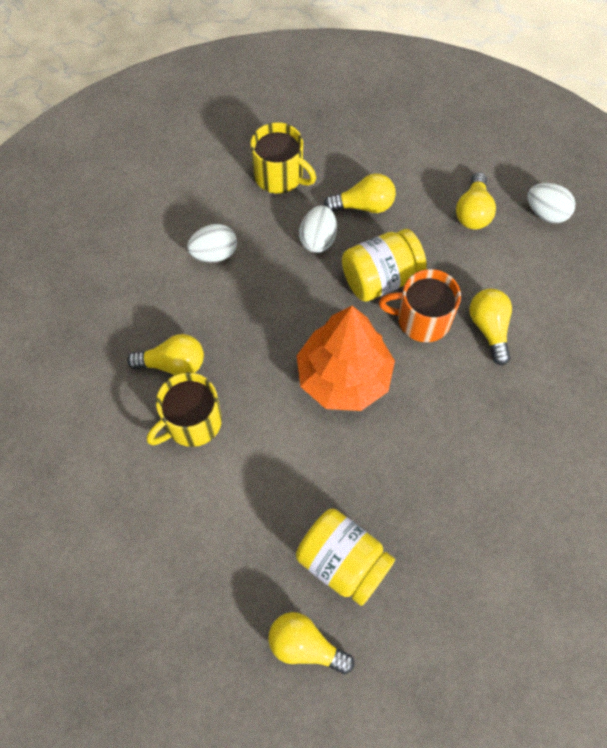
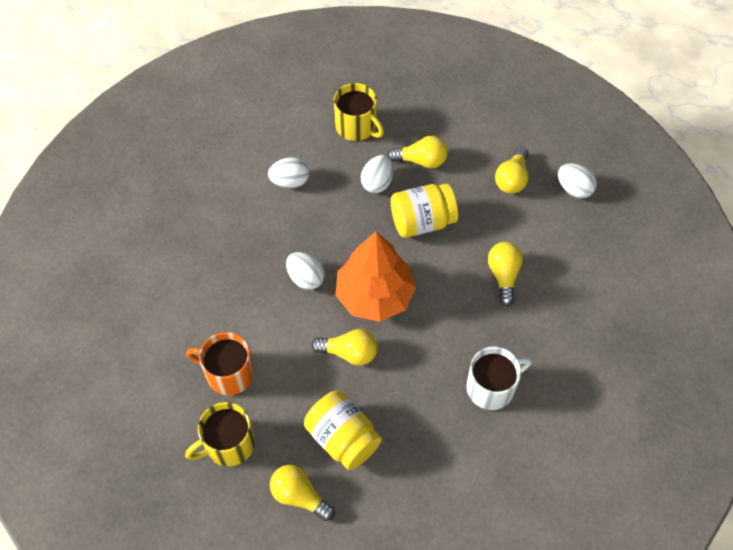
camera: 10 degrees right, 5 degrees down
(173, 364) = (239, 264): yellow light bulb -> yellow light bulb (349, 353)
(192, 422) = (245, 311): yellow mug -> yellow mug (228, 444)
(257, 369) = (306, 278): none -> white egg
(422, 319) = (449, 259): orange mug -> orange mug (228, 373)
(506, 467) = (492, 387): none -> white mug

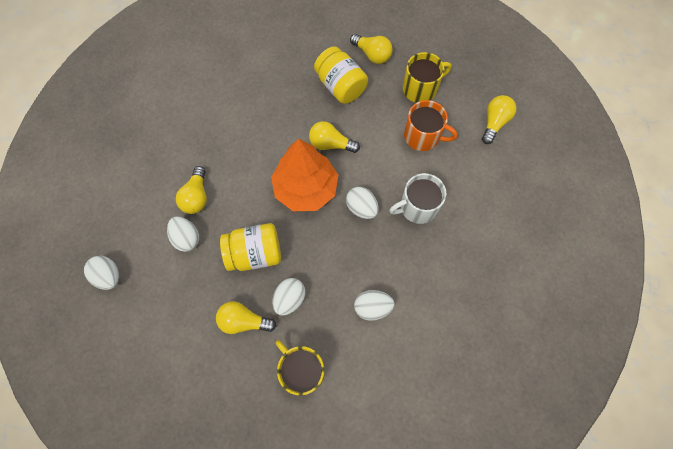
camera: 175 degrees left, 10 degrees up
(492, 387) = (228, 111): white mug -> white mug (417, 207)
(502, 231) = (187, 238): none -> white egg
(512, 179) = (162, 292): yellow light bulb -> yellow light bulb (494, 122)

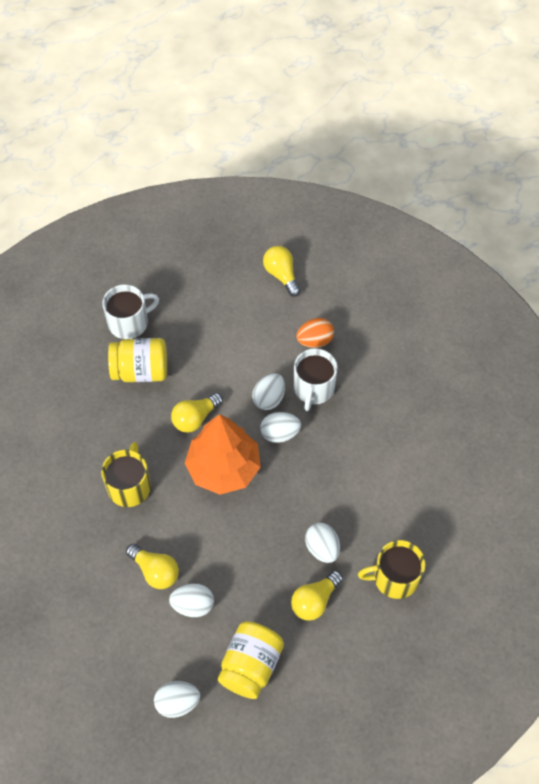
camera: 55 degrees left, 10 degrees down
(255, 253) = (255, 552): yellow jar -> yellow jar (251, 666)
(372, 54) = (129, 322): yellow light bulb -> white mug
(372, 307) = (378, 485): white egg -> white egg (269, 399)
(420, 88) = (200, 308): yellow mug -> yellow mug (129, 486)
(423, 136) = (249, 338): orange mug -> none
(458, 181) = (315, 341): none -> orange egg

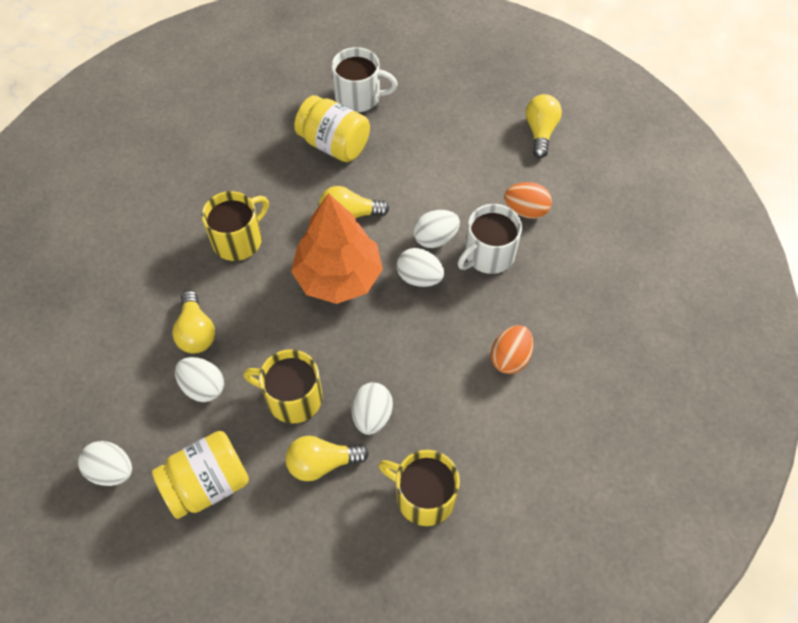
camera: 35 degrees right, 0 degrees up
(260, 571) = (292, 398): none -> yellow mug
(380, 452) = (510, 358): none -> orange egg

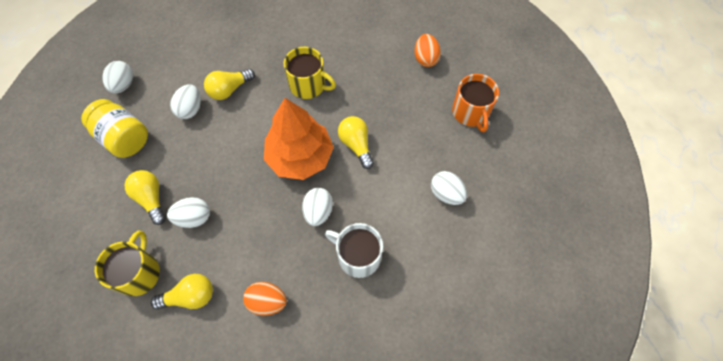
camera: 70 degrees right, 5 degrees up
(292, 398) = (195, 163): yellow mug -> none
(334, 144) = (416, 112): yellow jar -> none
(359, 97) = (471, 112): white mug -> orange mug
(435, 238) = (358, 211): white egg -> white egg (446, 194)
(526, 210) = (414, 273): orange egg -> orange egg (425, 58)
(540, 132) = (504, 262): yellow light bulb -> yellow light bulb (190, 296)

